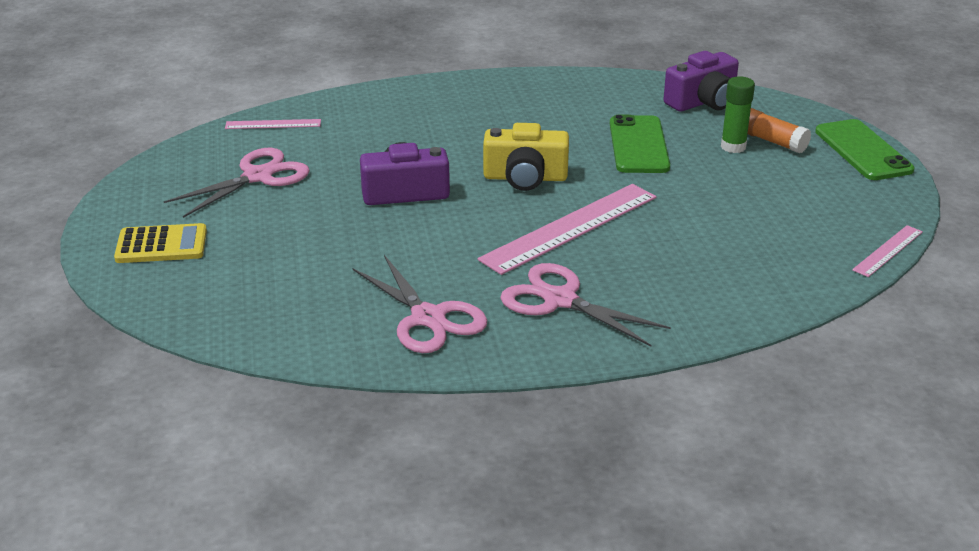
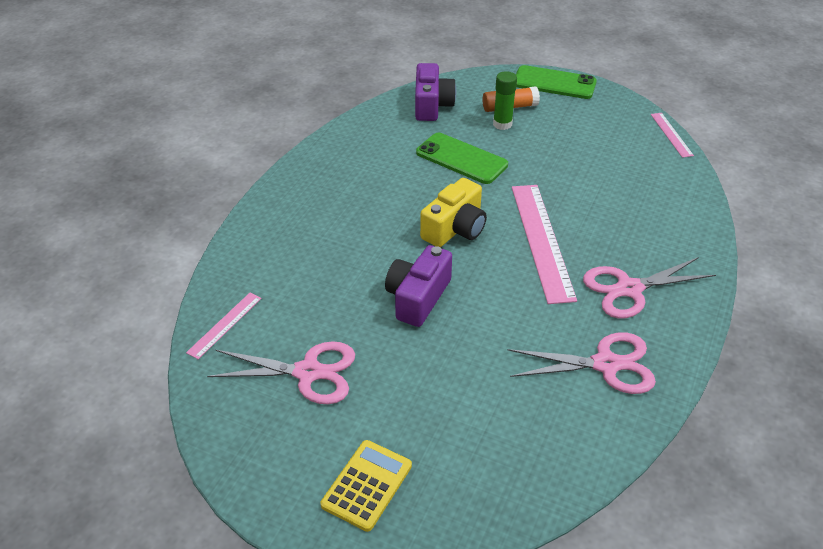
camera: 55 degrees left, 10 degrees up
(257, 176) = (308, 372): pink scissors -> pink scissors turned 105 degrees clockwise

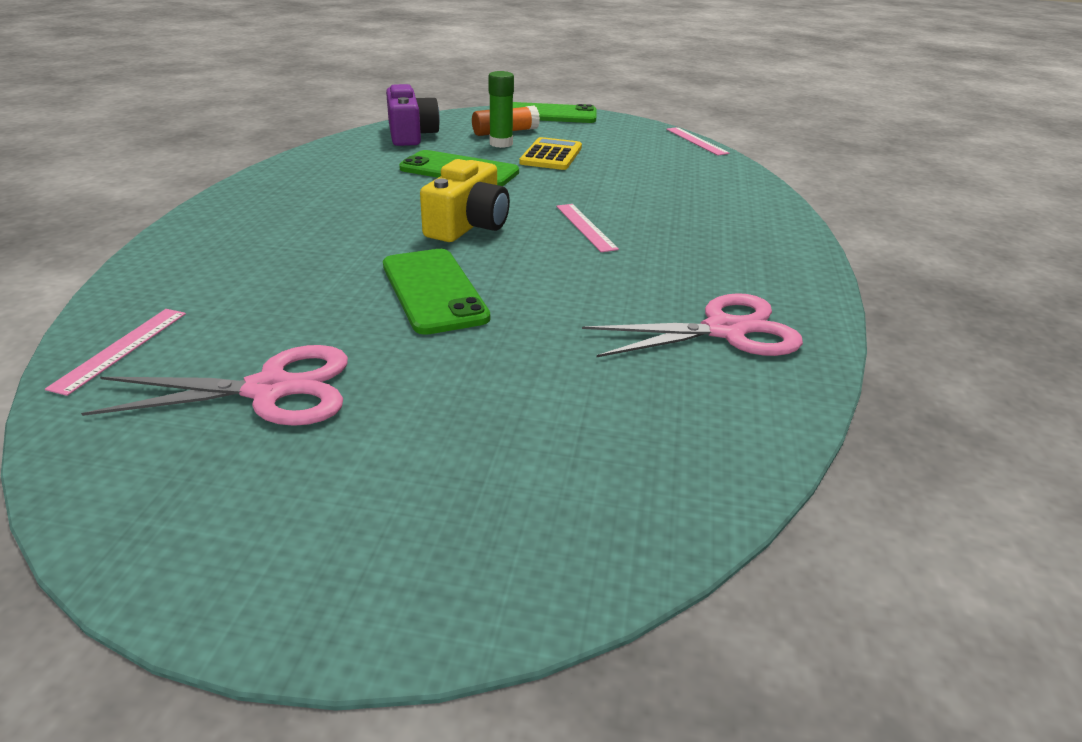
camera: 15 degrees left, 10 degrees down
(367, 485) = (397, 529): yellow calculator -> yellow calculator (551, 155)
(418, 297) = (433, 291): purple camera -> green phone
(541, 241) = (585, 227): pink ruler -> pink ruler, size x0.50
(629, 289) = (716, 258): pink scissors -> none

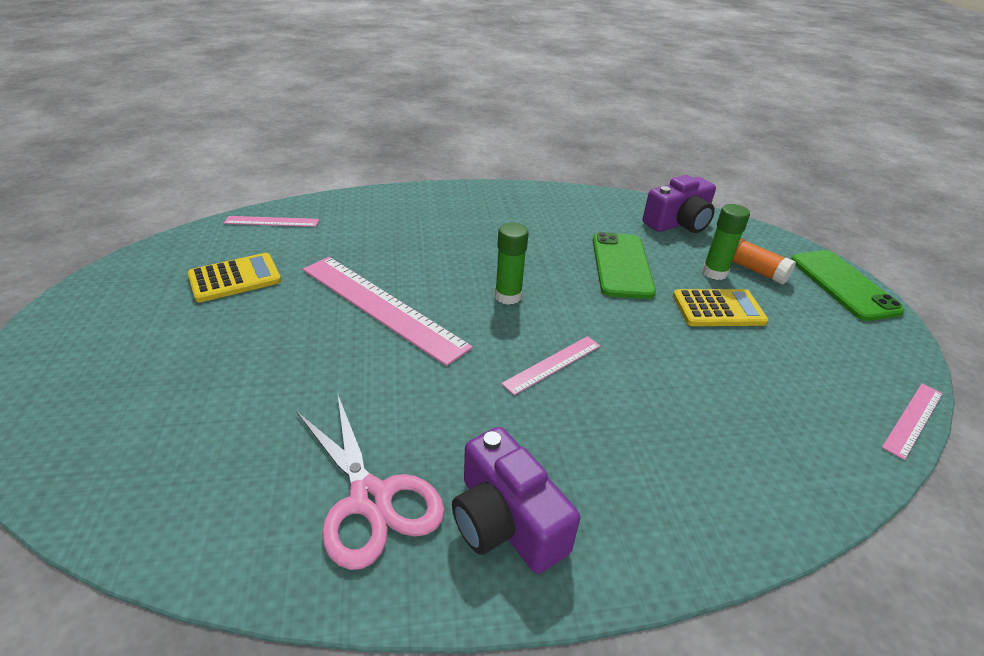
camera: 70 degrees right, 5 degrees up
(269, 390) = (235, 278): pink scissors -> yellow calculator
(433, 291) = (381, 306): green phone -> pink ruler
(468, 225) = (508, 296): yellow camera -> green glue stick
(758, 278) = (506, 521): none -> purple camera

